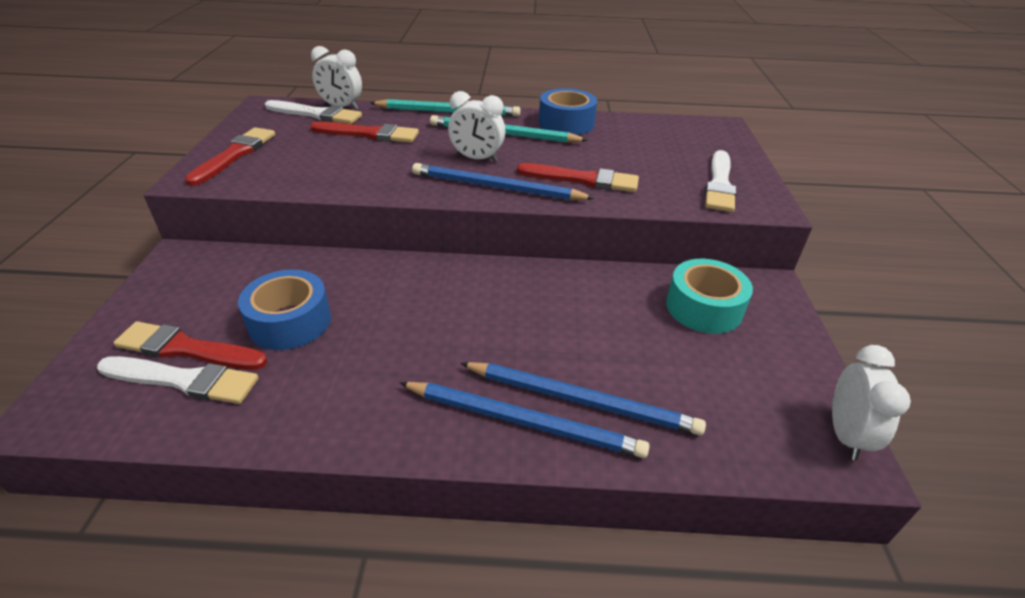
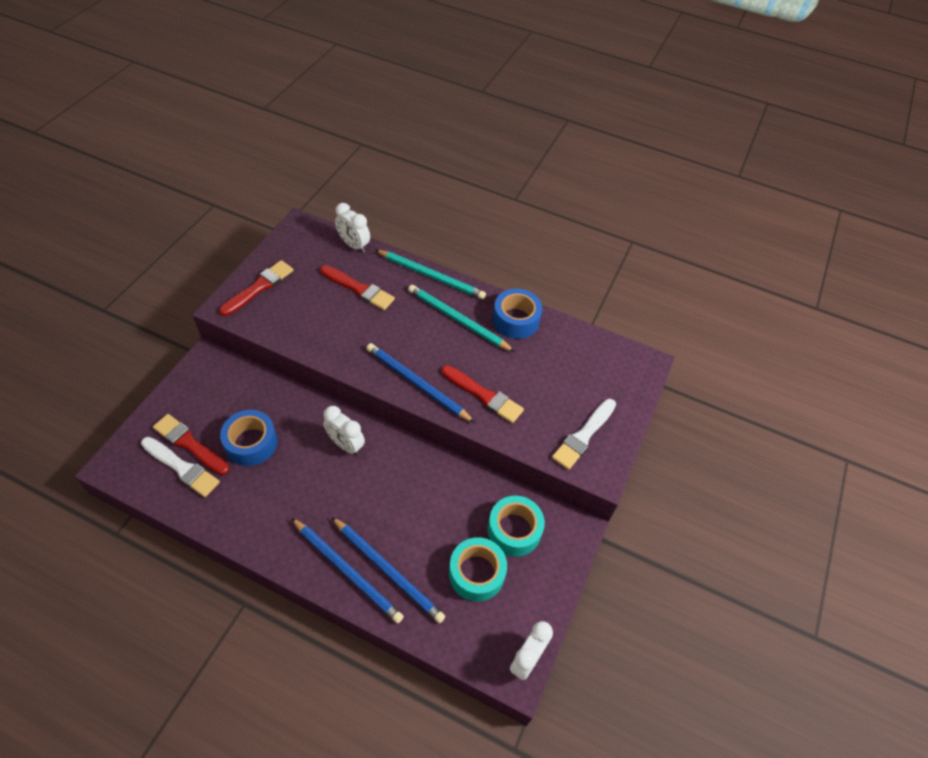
camera: 20 degrees right, 15 degrees up
(316, 114) = (332, 250): white brush -> none
(477, 159) = (421, 345): white clock -> white clock (346, 445)
(698, 364) = (476, 573): none -> turquoise tape

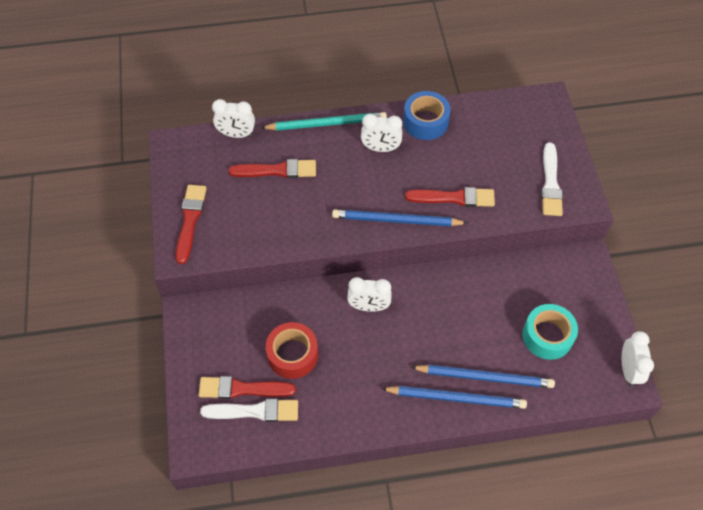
camera: 30 degrees left, 5 degrees up
(251, 443) = (292, 354): blue tape -> red tape
(457, 319) = (380, 148): turquoise pencil -> white clock
(514, 530) = (547, 288): turquoise tape -> none

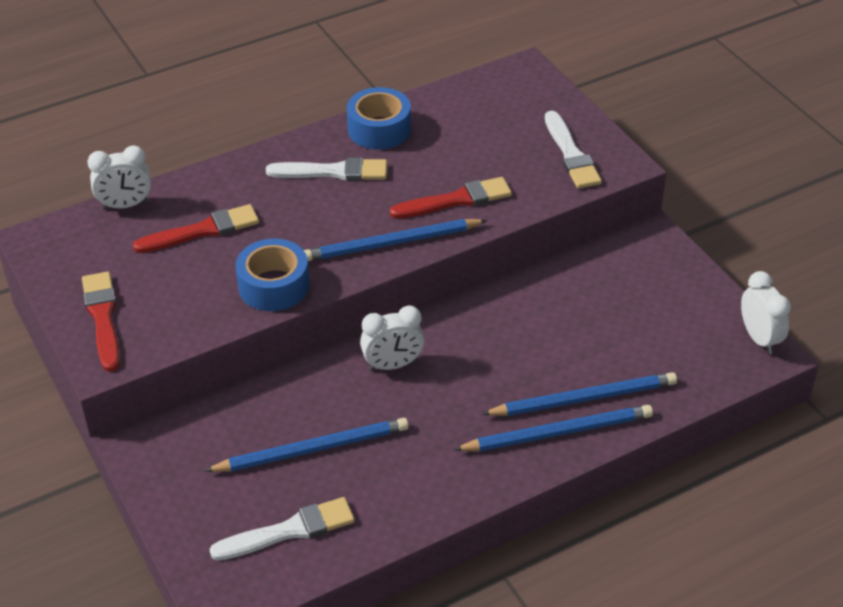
camera: 20 degrees left, 15 degrees down
(242, 389) = (259, 510): red brush -> none
(292, 354) = (312, 449): red tape -> blue pencil
(306, 230) = (274, 286): none -> blue tape
(326, 124) = (247, 163): turquoise pencil -> none
(380, 148) = (333, 172): white clock -> white brush
(547, 336) = (642, 331): turquoise tape -> none

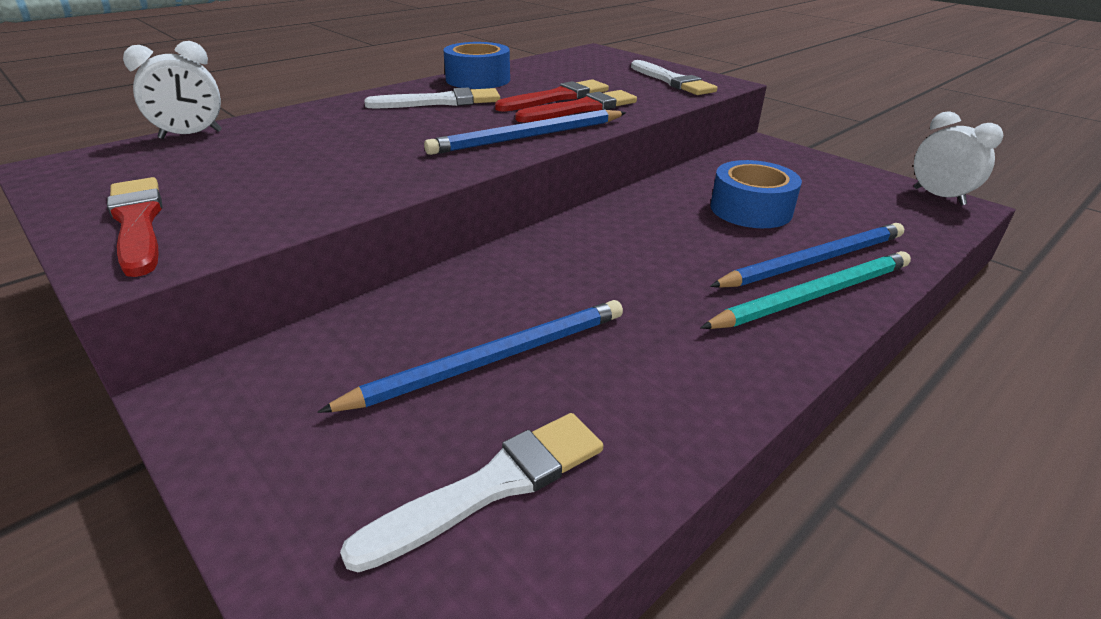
camera: 15 degrees left, 10 degrees down
(202, 230) = (292, 144): red brush -> red brush (557, 97)
(274, 286) = (395, 175): blue tape -> blue tape (751, 209)
(393, 365) = (565, 258): white clock -> none
(558, 433) = (814, 295): blue pencil -> turquoise pencil

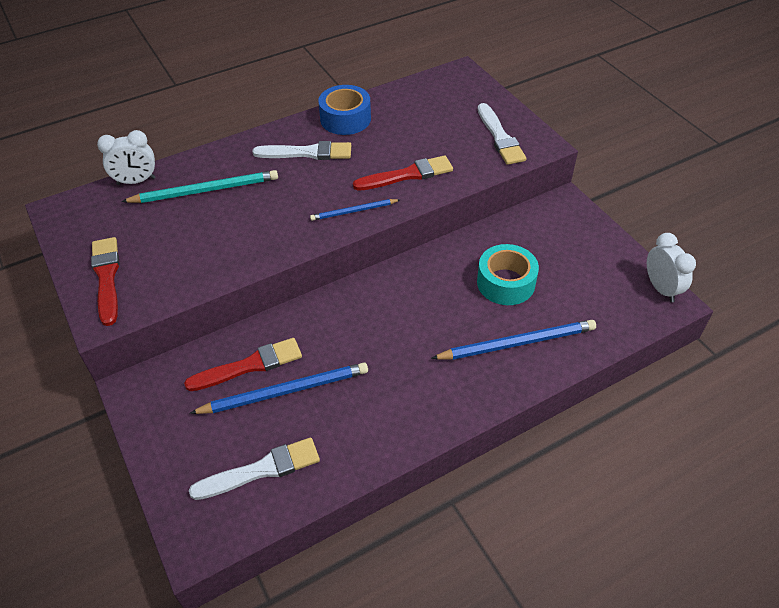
camera: 15 degrees right, 15 degrees up
(528, 137) = (353, 211): blue pencil -> blue pencil, size x0.58
(557, 97) = (395, 155): red brush -> red brush (249, 365)
(751, 209) = (505, 283): blue tape -> turquoise tape
(814, 295) = (496, 374): turquoise pencil -> turquoise pencil (205, 190)

